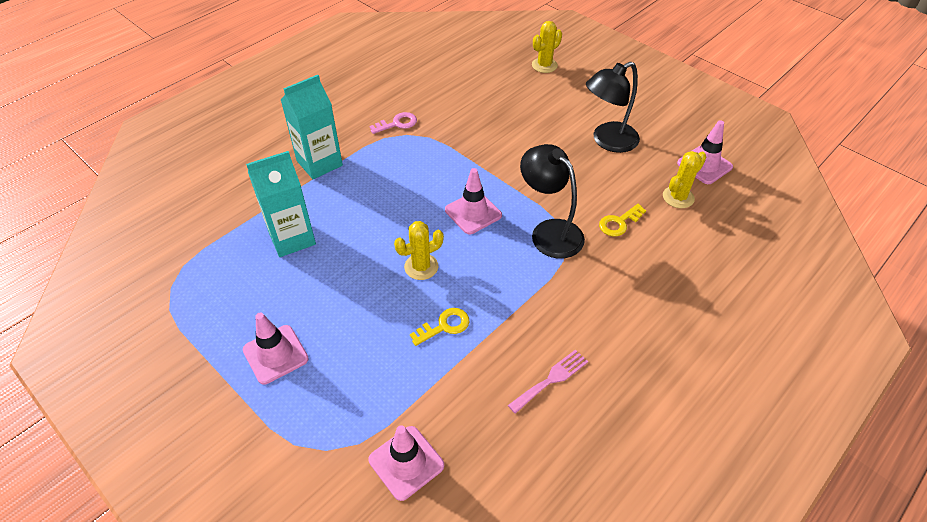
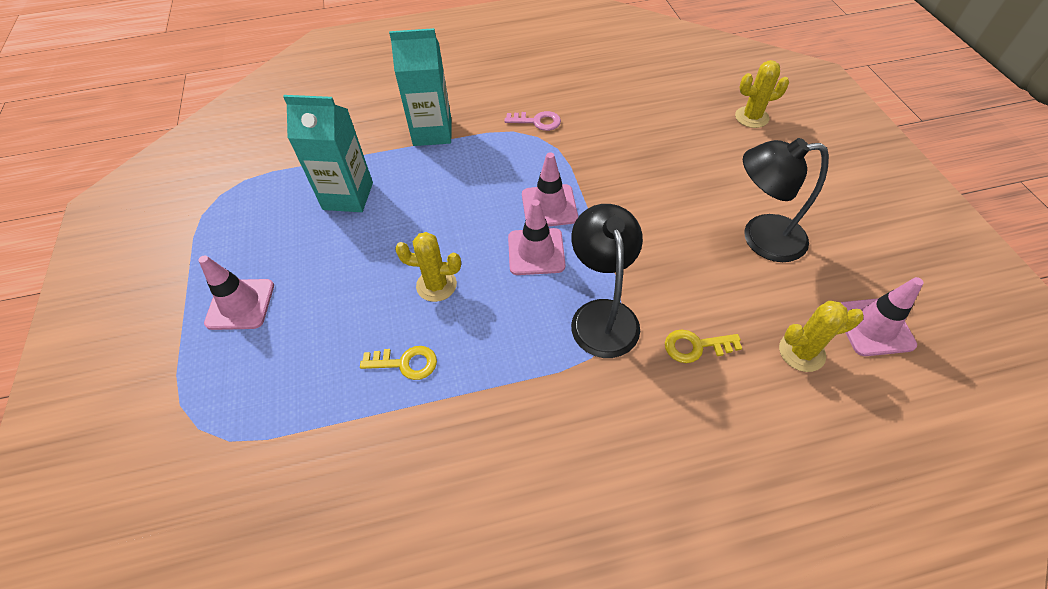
camera: 35 degrees right, 5 degrees up
(406, 462) = (249, 491): pink traffic cone -> pink traffic cone (549, 206)
(551, 379) = (462, 494): pink fork -> none

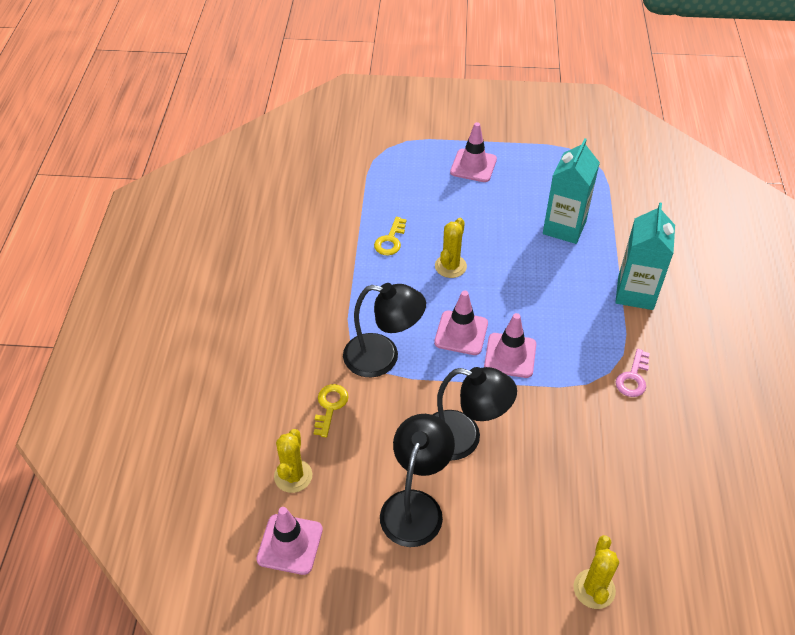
camera: 105 degrees right, 5 degrees down
(667, 220) = (463, 438): none -> black lamp

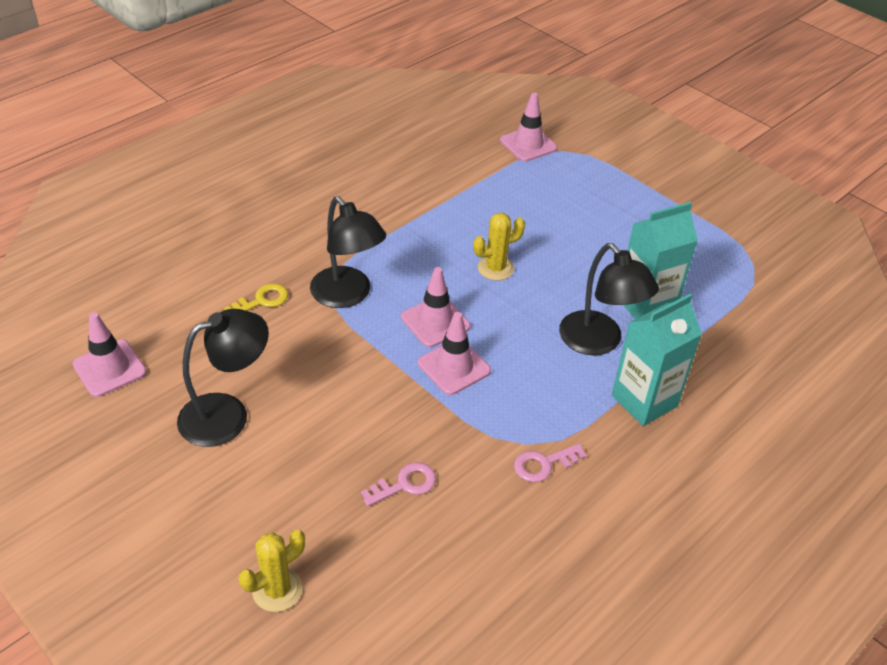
camera: 40 degrees right, 5 degrees down
(293, 476) = (173, 327): yellow cactus -> none
(390, 240) = (470, 218): yellow key -> none
(463, 438) = (329, 397): black lamp -> black lamp (598, 342)
(473, 166) = (624, 207): pink traffic cone -> pink traffic cone (528, 144)
(578, 457) = (405, 484): none -> pink key

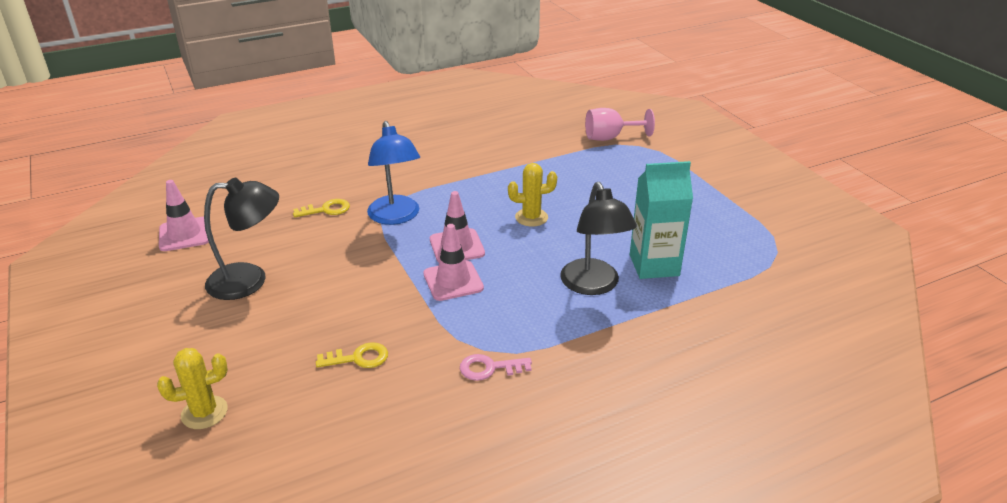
camera: 20 degrees right, 10 degrees down
(347, 295) = (396, 217): black lamp -> blue lamp
(405, 484) = (358, 358): pink key -> yellow key
(528, 144) = (610, 138): pink traffic cone -> pink goblet
(644, 401) = (612, 338): turquoise carton -> none

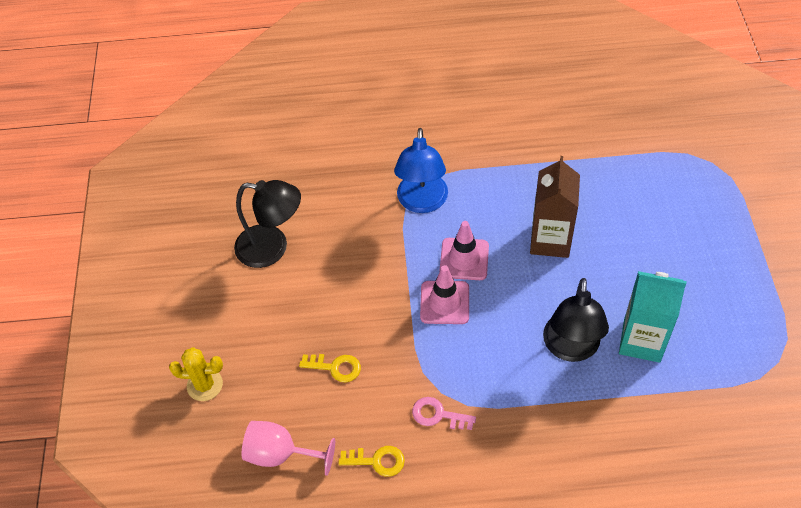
camera: 25 degrees right, 20 degrees up
(184, 234) = (232, 173): pink traffic cone -> none
(326, 210) = (362, 174): yellow key -> yellow key (377, 461)
(531, 217) = (550, 240): yellow cactus -> brown carton
(610, 138) = (686, 141): pink goblet -> pink goblet (280, 454)

